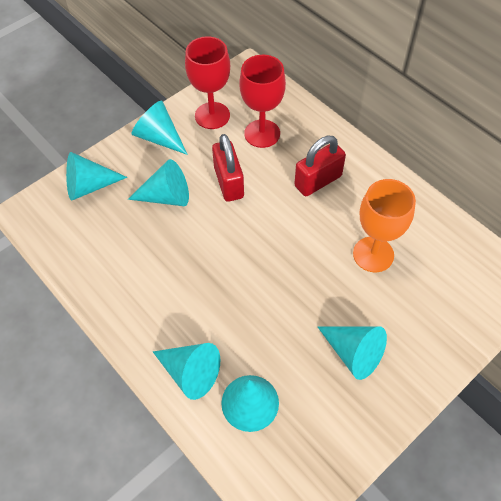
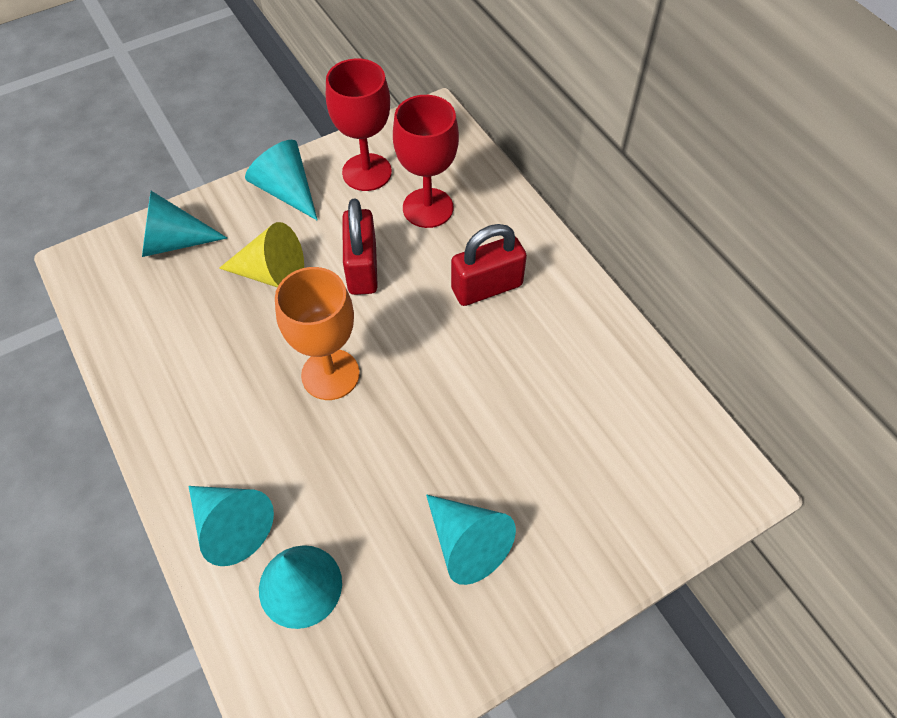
camera: 10 degrees right, 0 degrees up
(166, 197) = (272, 273): turquoise cone -> yellow cone
(373, 254) = (536, 405): orange goblet -> orange goblet (330, 374)

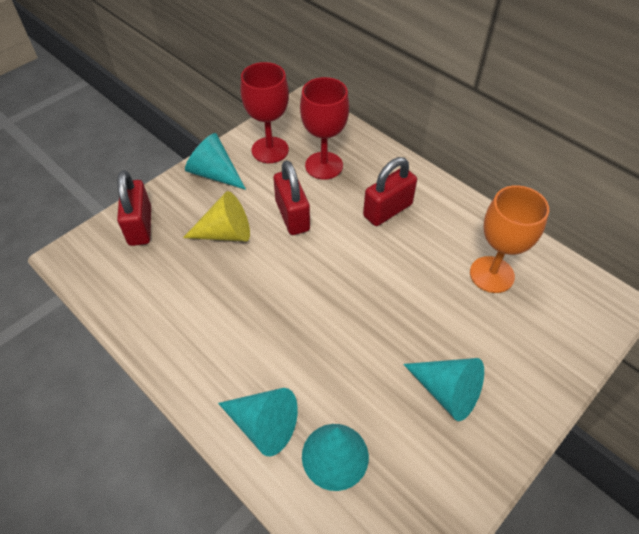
camera: 15 degrees left, 5 degrees down
(174, 242) = (140, 226): turquoise cone -> red padlock
(330, 374) = (297, 295): orange goblet -> orange goblet (491, 274)

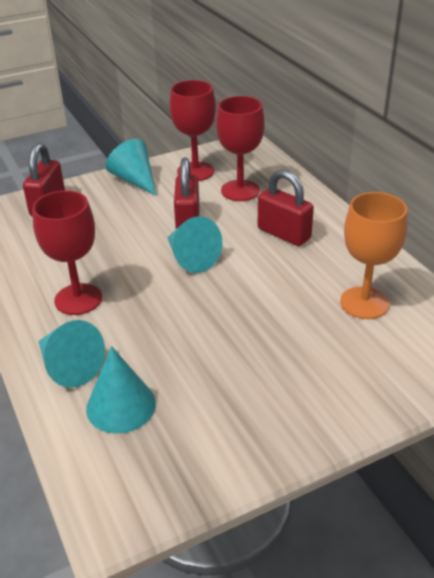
camera: 20 degrees right, 15 degrees down
(225, 233) = (119, 223): yellow cone -> none
(232, 340) = (78, 299): none -> red goblet
(387, 210) = (283, 234): red padlock -> red padlock turned 60 degrees clockwise
(447, 392) = (261, 384): turquoise cone -> turquoise cone (190, 258)

